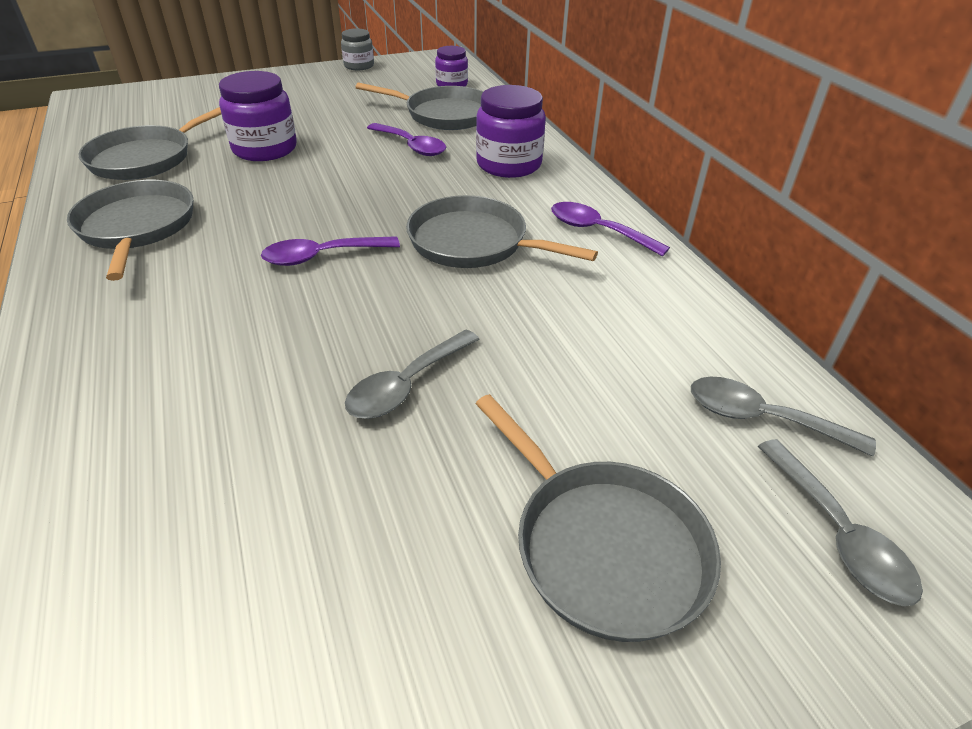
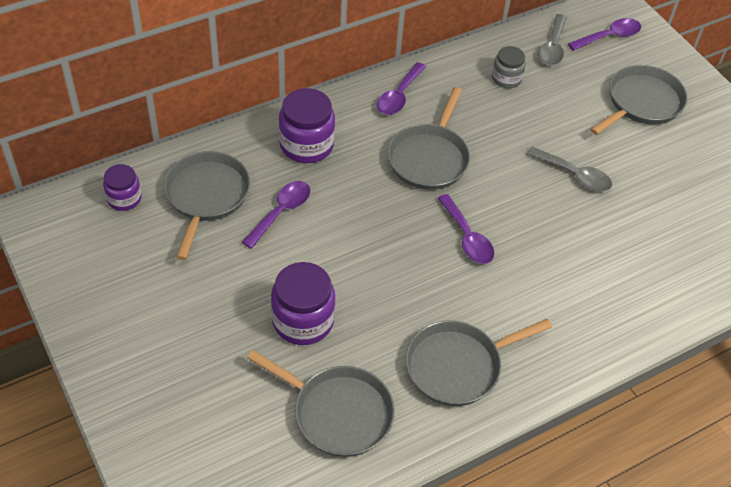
camera: 100 degrees left, 10 degrees up
(359, 66) = (63, 292): grey jar -> grey jar (506, 78)
(837, 534) = (609, 37): grey spoon -> purple spoon

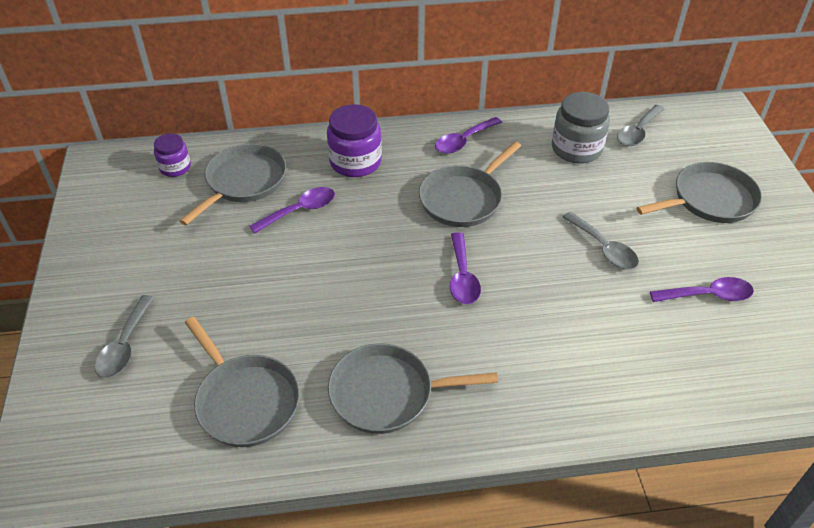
camera: 25 degrees right, 5 degrees down
(192, 397) = (125, 345): none -> grey spoon
(303, 321) = (263, 308): purple jar -> none
(506, 78) = (576, 149): grey jar -> grey jar, size x1.67
(609, 37) = (702, 135): purple spoon -> purple spoon (707, 295)

